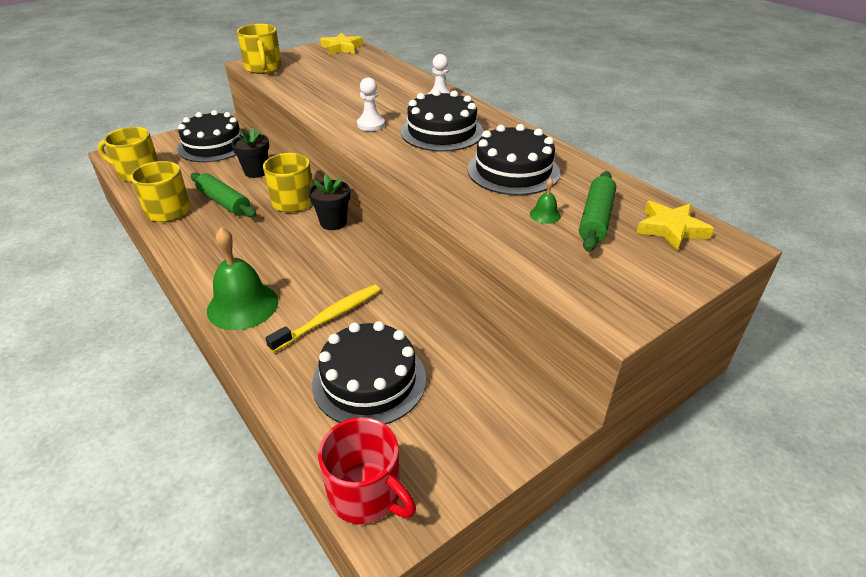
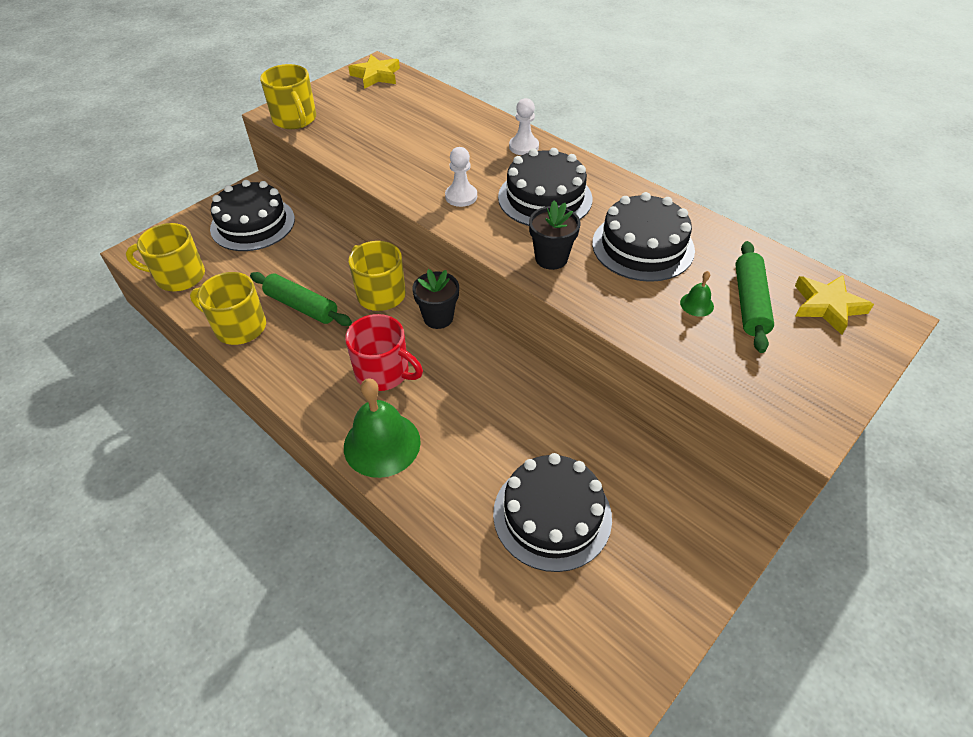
camera: 10 degrees left, 10 degrees up
(256, 172) = (321, 257): black flower pot -> black flower pot (551, 258)
(329, 317) = (482, 444): yellow toothbrush -> none
(366, 493) = (596, 644): red mug -> red mug (383, 372)

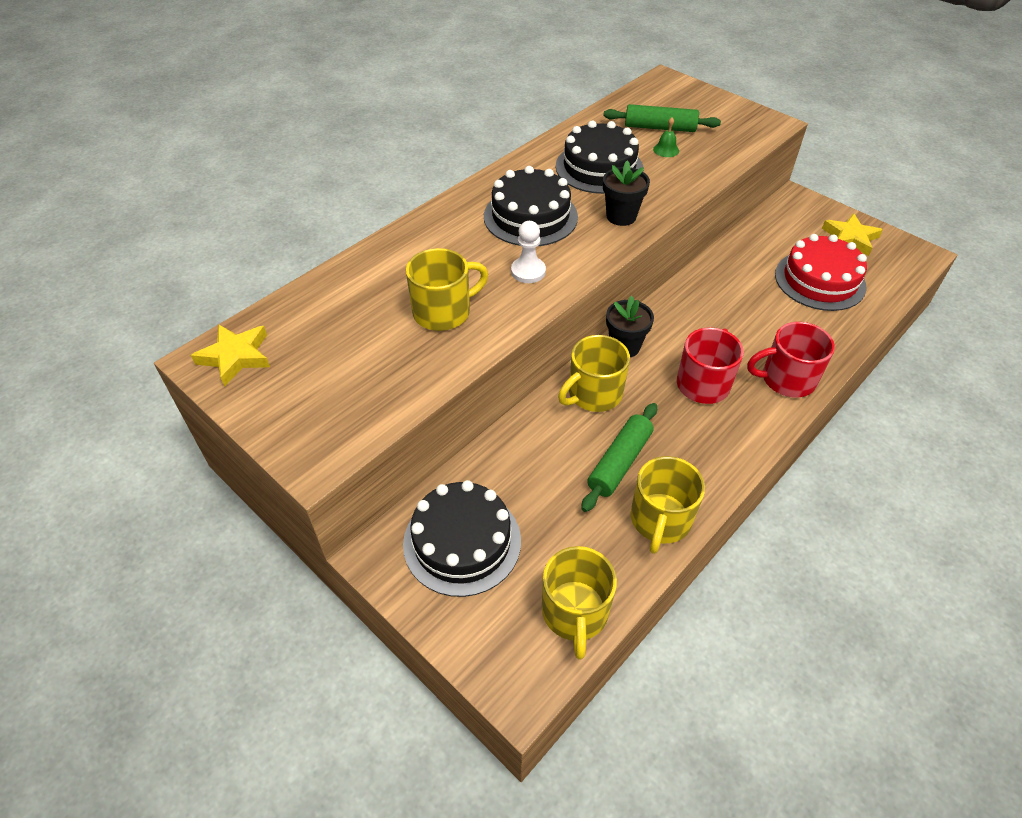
camera: 90 degrees left, 0 degrees up
(295, 119) = (339, 436): yellow mug -> yellow mug (443, 312)
(382, 444) = (786, 379): green bell -> red mug
(523, 147) = (438, 227): white pawn -> none
(552, 515) = (819, 280): black cake -> red cake
(827, 306) = (657, 99): yellow star -> yellow star (850, 238)

